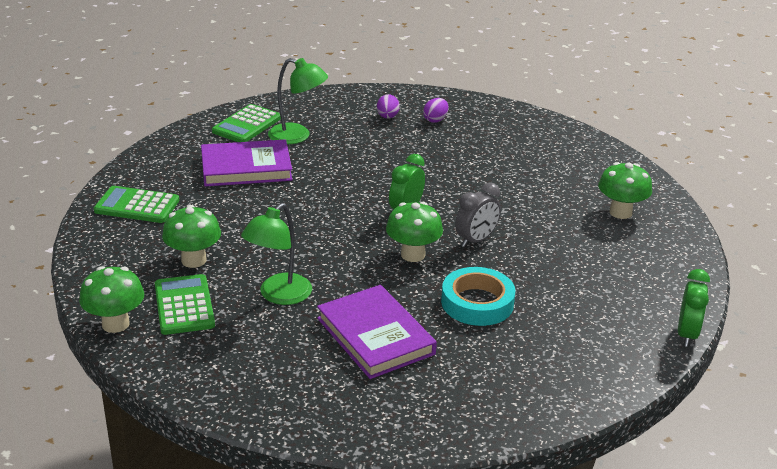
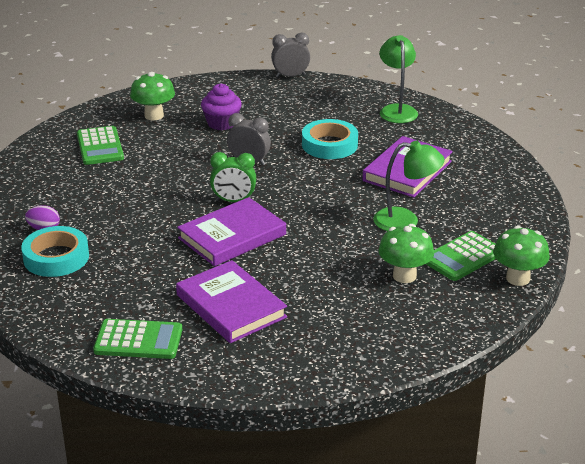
camera: 115 degrees left, 0 degrees up
(137, 206) = (357, 343): green calculator -> green calculator (100, 146)
(297, 136) = (140, 298): green lamp -> green lamp (397, 110)
(345, 194) = (232, 236): none -> purple book
(387, 117) = (56, 257): purple egg -> turquoise tape
(413, 255) = (295, 182): green mushroom -> none
(577, 248) = (222, 123): none -> purple cupcake
(687, 334) = (290, 76): green clock -> grey clock

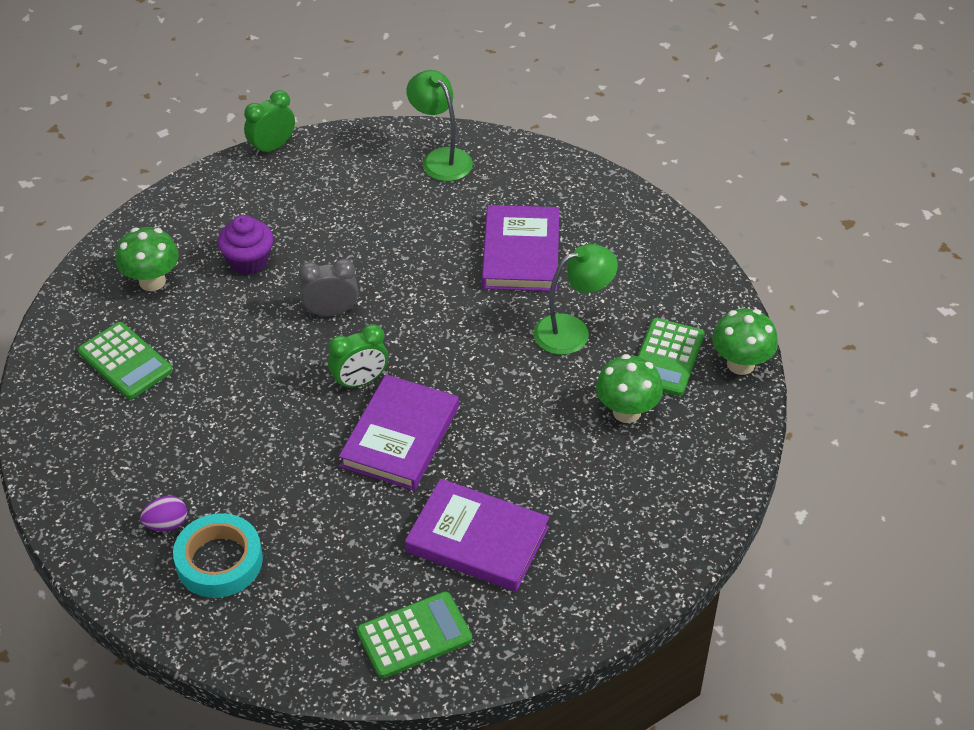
camera: 30 degrees left, 15 degrees up
(290, 76) = (272, 147): grey clock -> green clock
(329, 145) = (404, 246): turquoise tape -> none

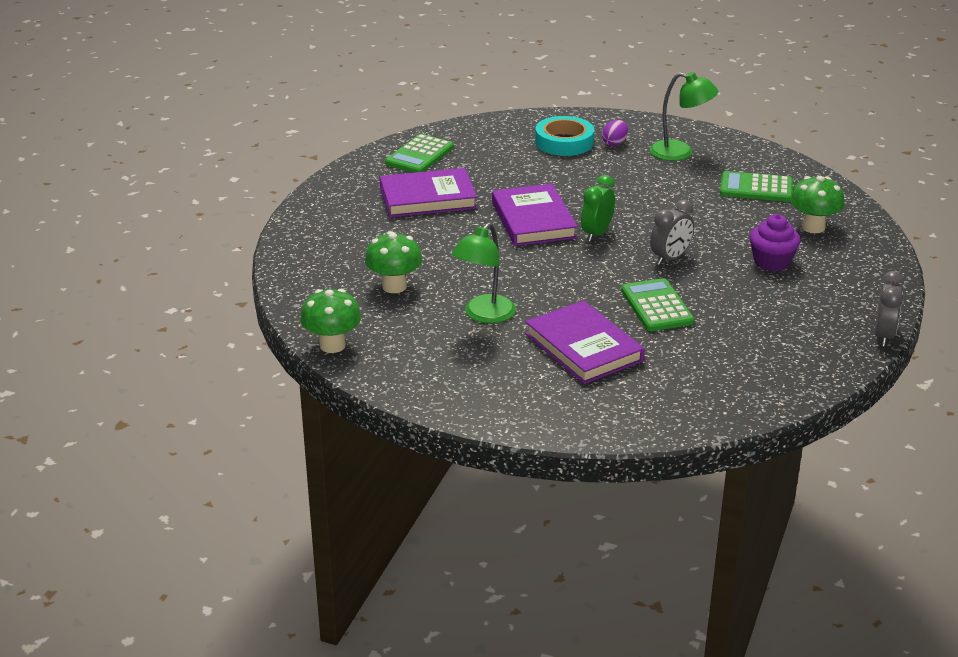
camera: 145 degrees right, 15 degrees down
(272, 147) = (883, 336): green clock -> grey clock
(441, 158) = (741, 387): green lamp -> green lamp (680, 152)
(667, 358) = (394, 327): green calculator -> green calculator (657, 306)

